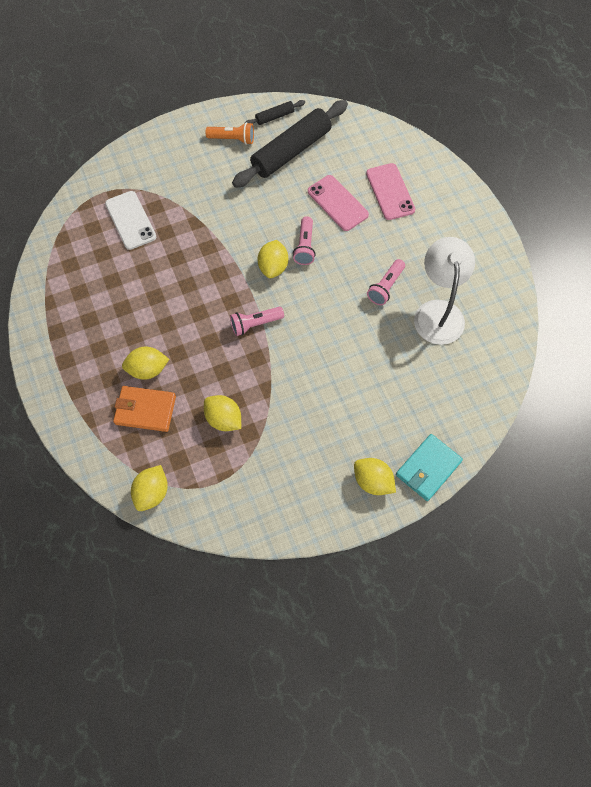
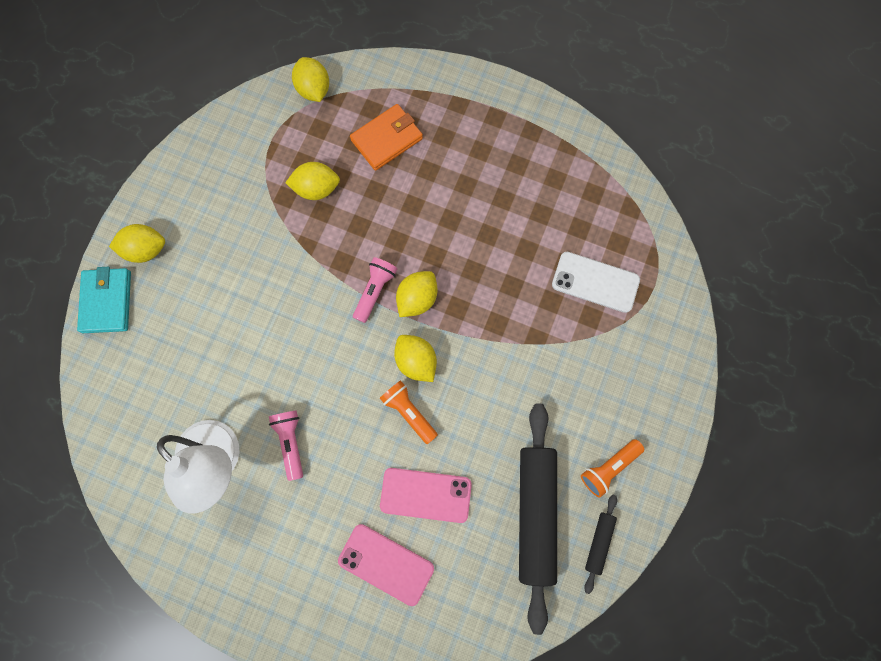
camera: 135 degrees right, 10 degrees up
(148, 369) = (421, 170): yellow lemon -> yellow lemon (417, 299)
(305, 246) = (409, 412): pink flashlight -> orange flashlight

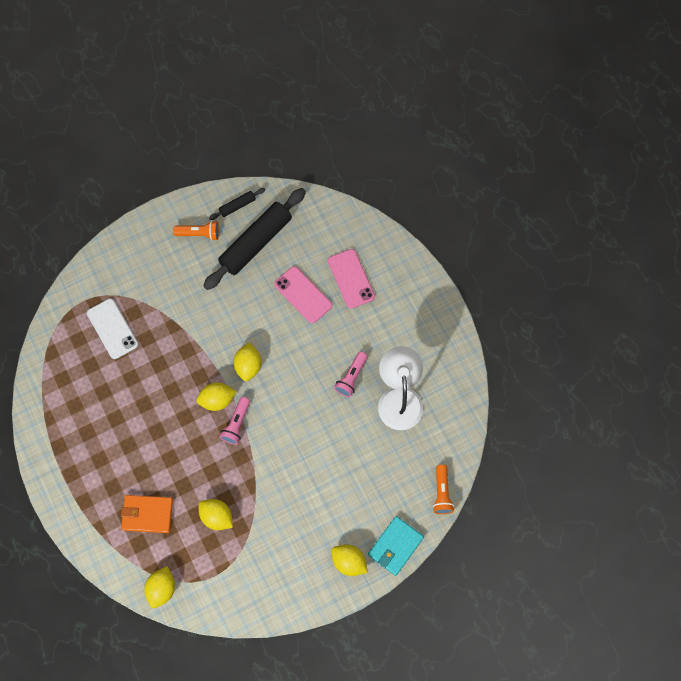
camera: 140 degrees left, 5 degrees down
(375, 291) = (236, 424): pink flashlight -> pink flashlight turned 45 degrees counterclockwise
(409, 412) = (275, 342): orange flashlight -> orange flashlight (442, 493)

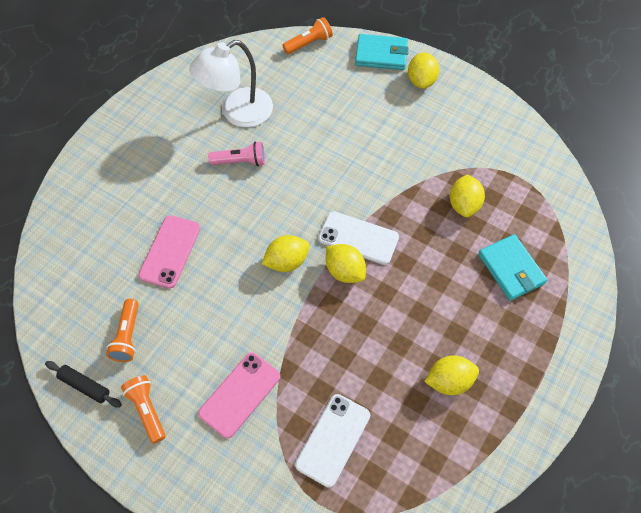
camera: 120 degrees left, 10 degrees down
(147, 514) = (511, 269): orange wallet -> turquoise wallet
(162, 588) = (567, 214): yellow lemon -> yellow lemon (449, 381)
(236, 424) = (358, 238): pink flashlight -> white phone
(256, 243) = (127, 336): black rolling pin -> orange flashlight
(351, 278) = (125, 215): pink phone -> pink phone (240, 394)

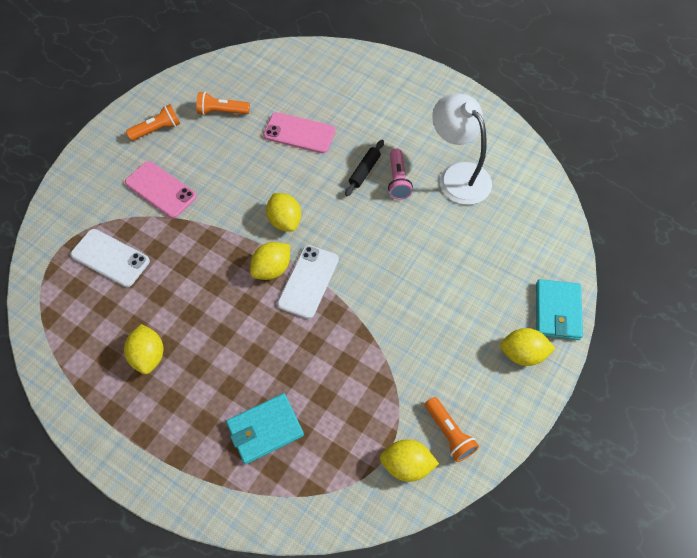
camera: 90 degrees right, 0 degrees up
(85, 386) = (183, 90): black rolling pin -> black rolling pin (364, 171)
(309, 43) = (563, 237): orange flashlight -> orange flashlight (449, 433)
(464, 204) = (348, 387): yellow lemon -> yellow lemon (406, 465)

